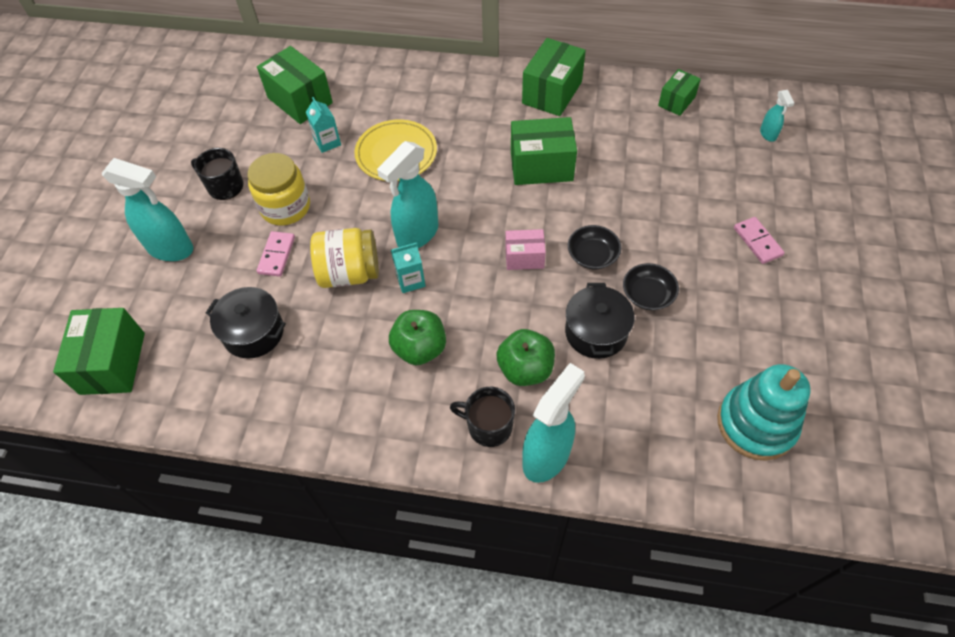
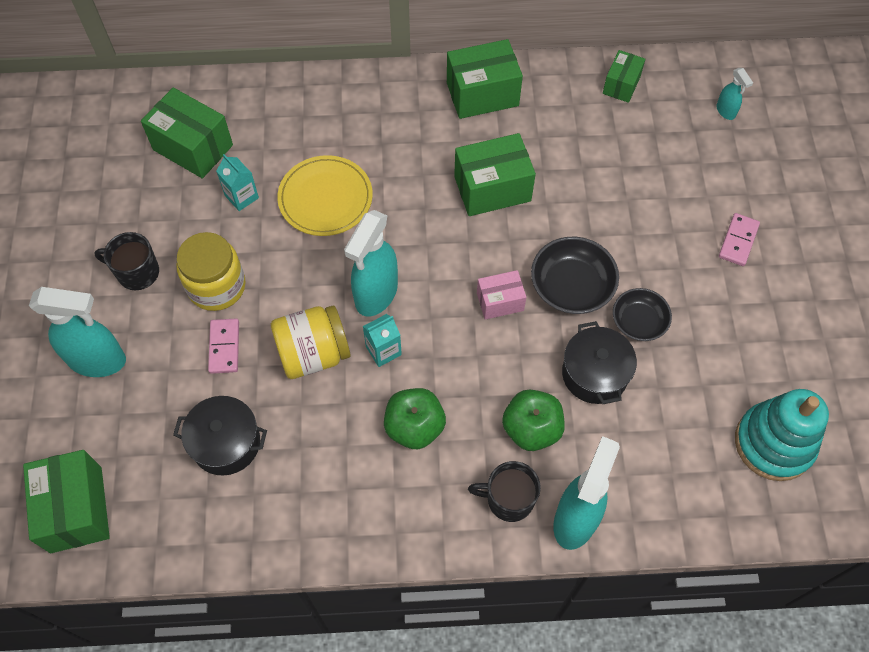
camera: 15 degrees left, 5 degrees up
(552, 92) = (482, 94): green box -> green box turned 60 degrees clockwise
(592, 255) = (571, 286): black bowl -> black bowl, size x1.50
(757, 241) = (738, 241): pink domino -> pink domino turned 60 degrees clockwise

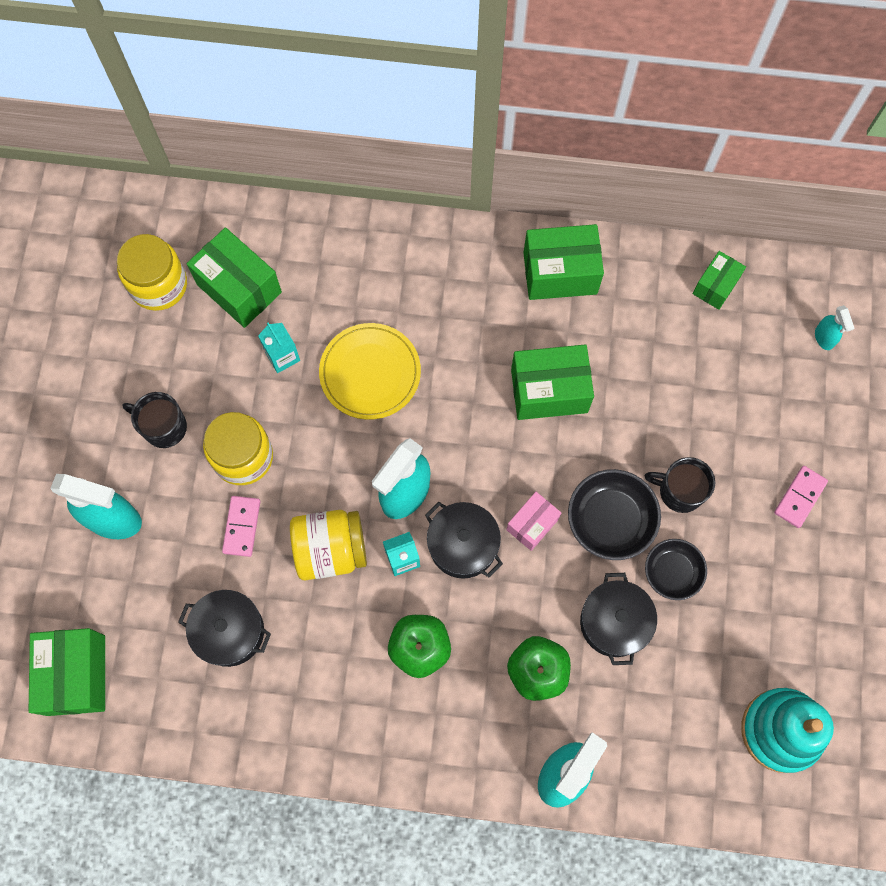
camera: 10 degrees right, 10 degrees up
(117, 155) = (158, 285): none -> yellow jar
(438, 329) = (463, 545): none -> black pot
(500, 302) = (532, 524): pink box -> pink box turned 45 degrees counterclockwise
(509, 499) = (500, 741): black mug -> black mug (680, 491)

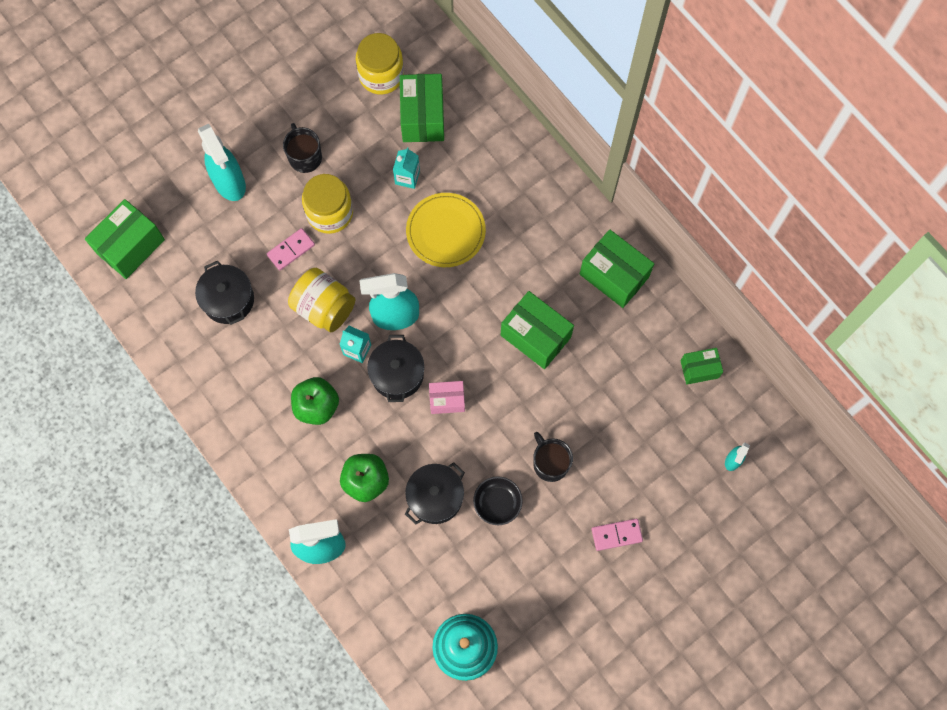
camera: 45 degrees right, 0 degrees up
(610, 520) = (493, 440): black bowl -> none

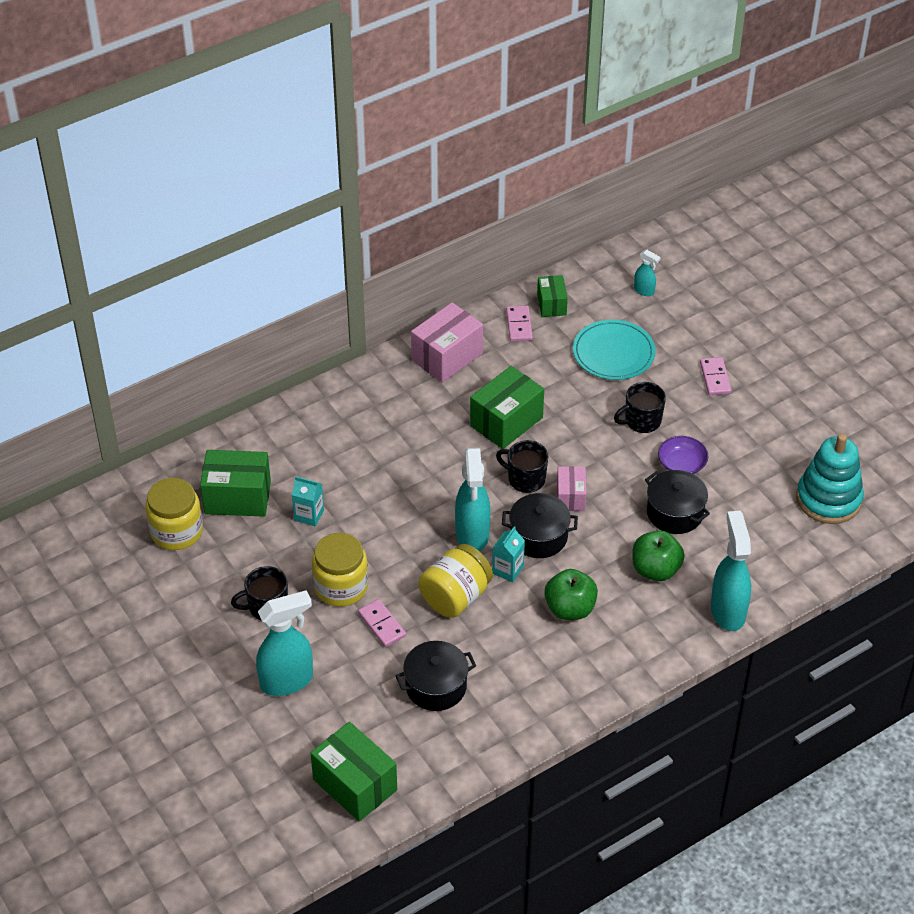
camera: 85 degrees left, 25 degrees down
(445, 231) = (379, 486): yellow plate -> none
(465, 358) = (525, 479): none -> black mug
(497, 503) = (681, 464): black bowl -> purple bowl
(614, 276) = (447, 357): green box -> pink box
(639, 433) = (613, 353): none -> turquoise plate
(665, 339) = (519, 325): none -> pink domino

